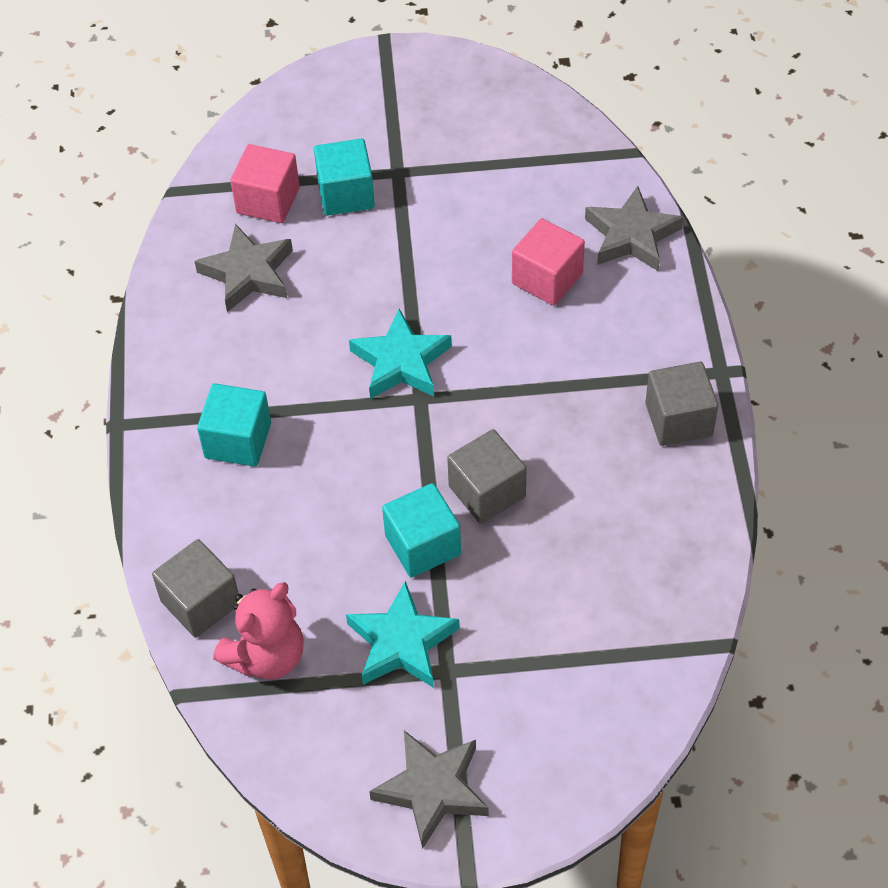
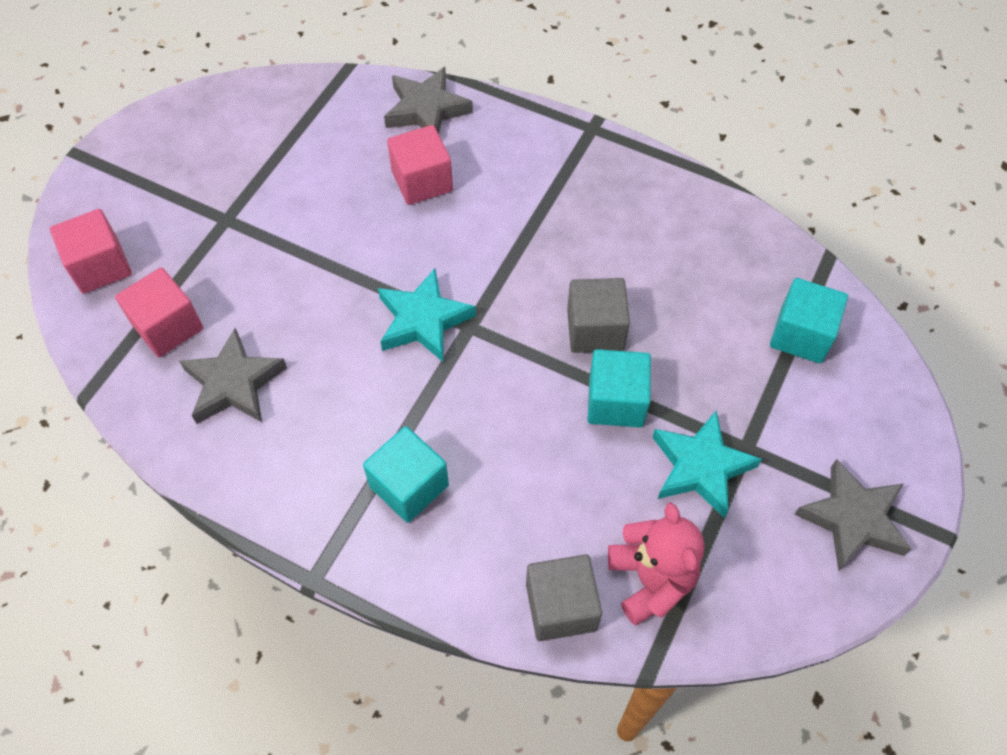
camera: 60 degrees left, 5 degrees up
(290, 124) = (100, 266): none -> pink cube
(346, 194) = (215, 266): turquoise cube -> turquoise cube (801, 335)
(678, 419) = (616, 175): grey cube -> none

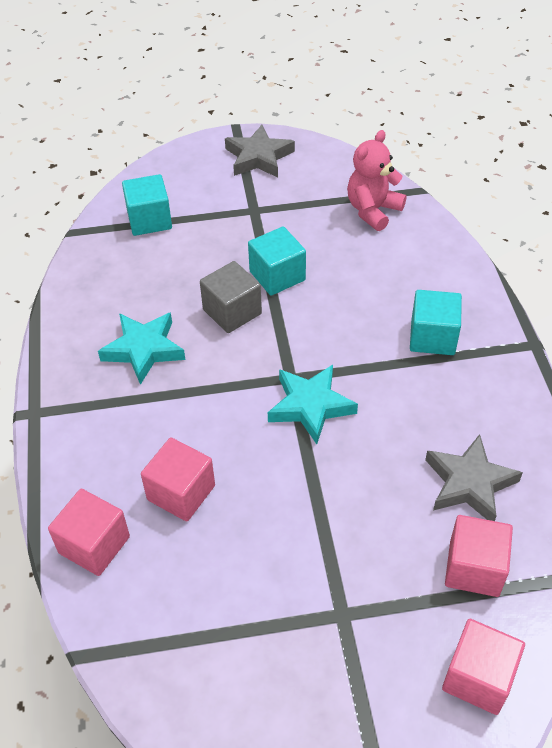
camera: 125 degrees left, 10 degrees down
(426, 110) = (94, 545): grey star -> pink cube
(561, 607) = (426, 235): grey cube -> none
(700, 467) = (285, 222): turquoise star -> turquoise star (144, 350)

